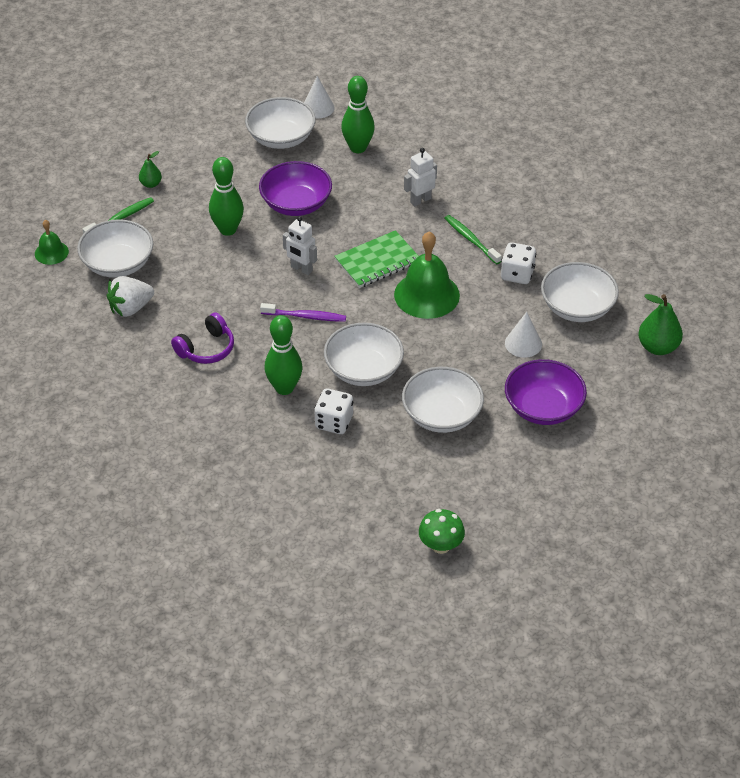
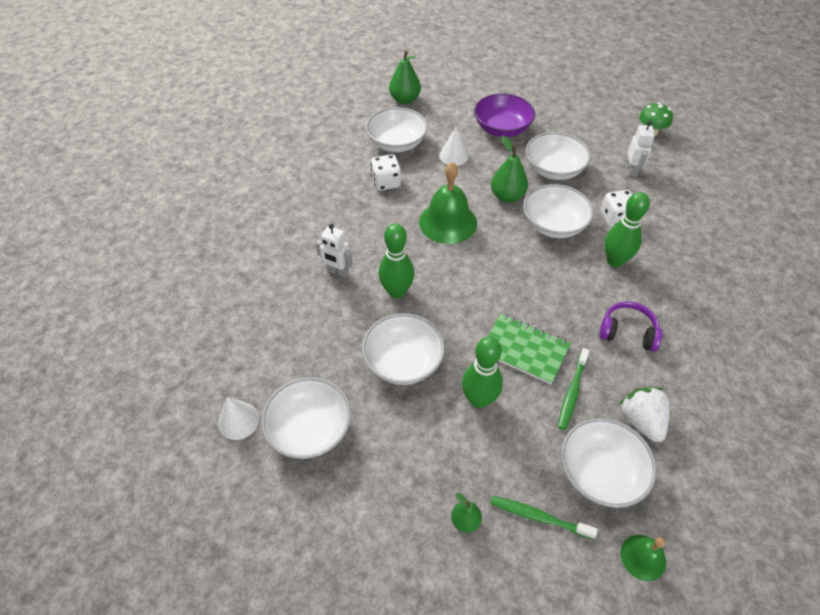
camera: 120 degrees left, 5 degrees up
(130, 308) = (641, 421): white strawberry -> white strawberry turned 135 degrees counterclockwise
(296, 203) = (403, 361): purple bowl -> white bowl
(301, 269) = (484, 314): white robot -> white robot (632, 170)
(305, 316) = (534, 284): purple toothbrush -> none
(358, 148) = (289, 351): green bowling pin -> green bowling pin (397, 291)
(377, 261) = (434, 267): green notebook -> green notebook (524, 350)
(429, 355) = (507, 196): none -> green pear
(471, 240) = (366, 221): green toothbrush -> green toothbrush (572, 392)

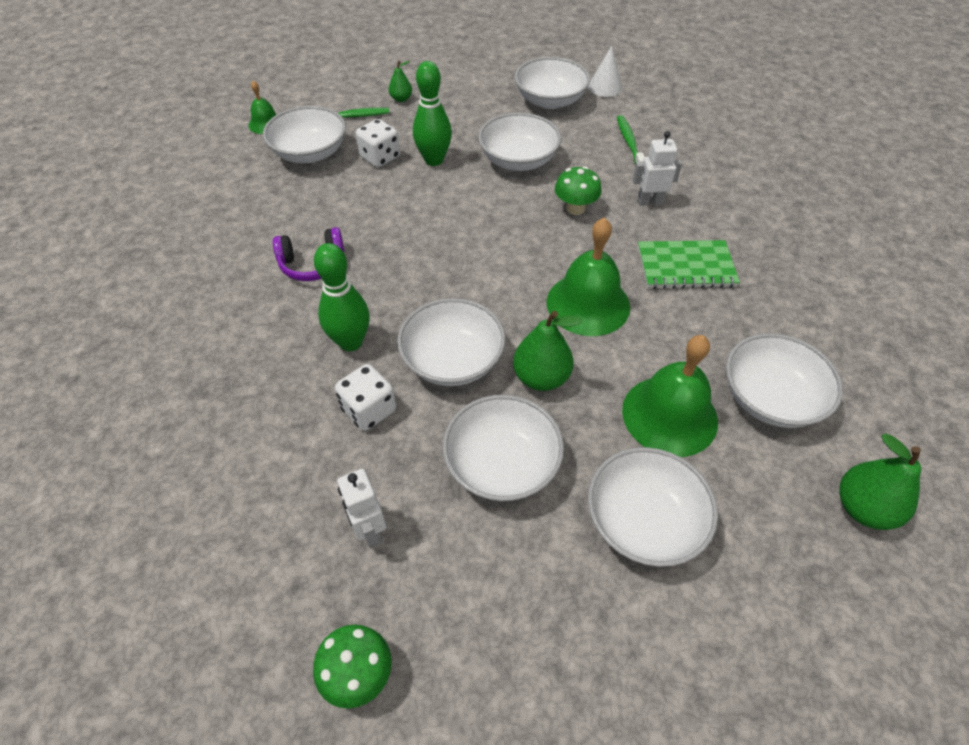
camera: 150 degrees right, 0 degrees up
(386, 182) = (713, 324): white dice -> white dice (380, 157)
(397, 291) = (575, 208): green bowling pin -> green mushroom
(453, 156) = (669, 415): white cone -> green bell
(502, 128) = (644, 521): purple bowl -> white bowl
(524, 350) = (414, 208): green notebook -> green notebook (685, 267)
(572, 392) = (353, 193): green toothbrush -> green toothbrush (629, 143)
(641, 421) = (282, 196): white strawberry -> none

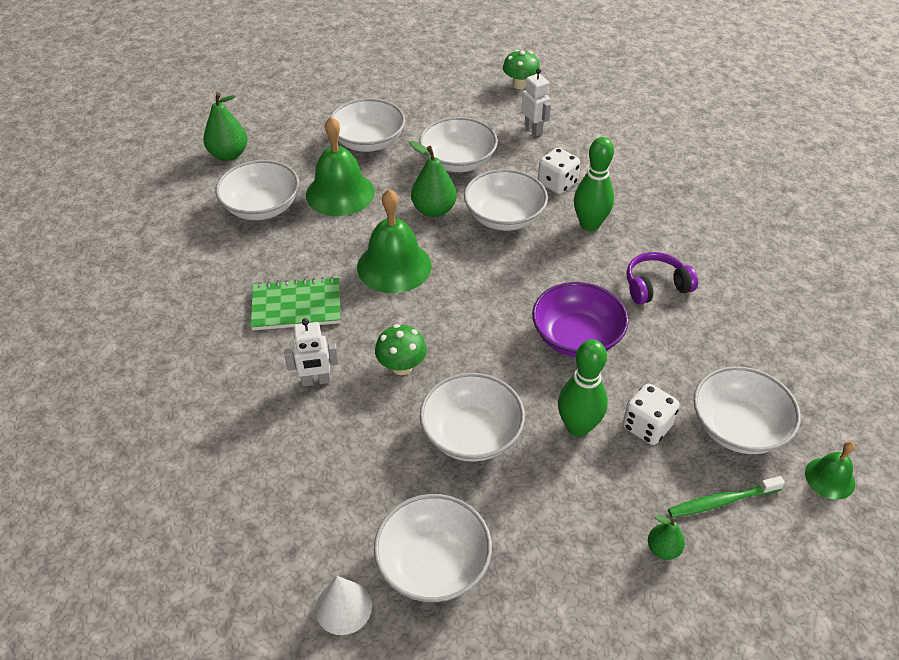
camera: 175 degrees right, 5 degrees down
(412, 222) = (576, 337): none -> purple bowl
(629, 143) = (324, 477): green toothbrush -> none

